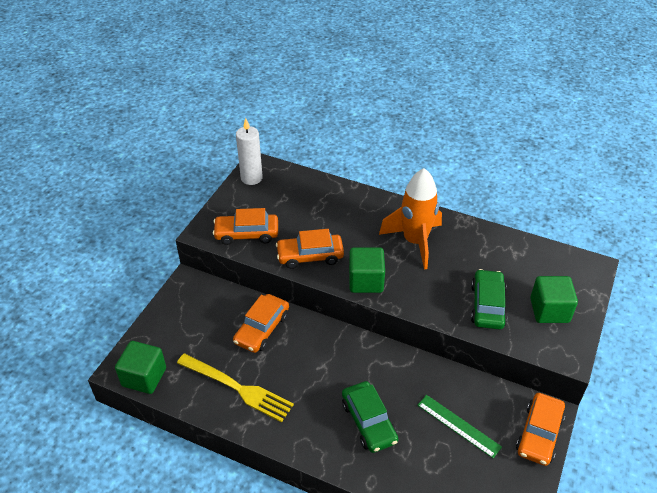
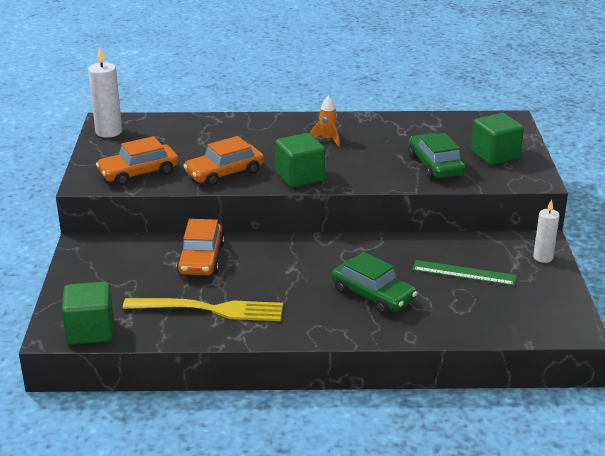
camera: 25 degrees left, 15 degrees down
(414, 242) = (327, 139): orange rocket -> orange rocket, size x0.44
(539, 434) = (543, 257): orange car -> white candle

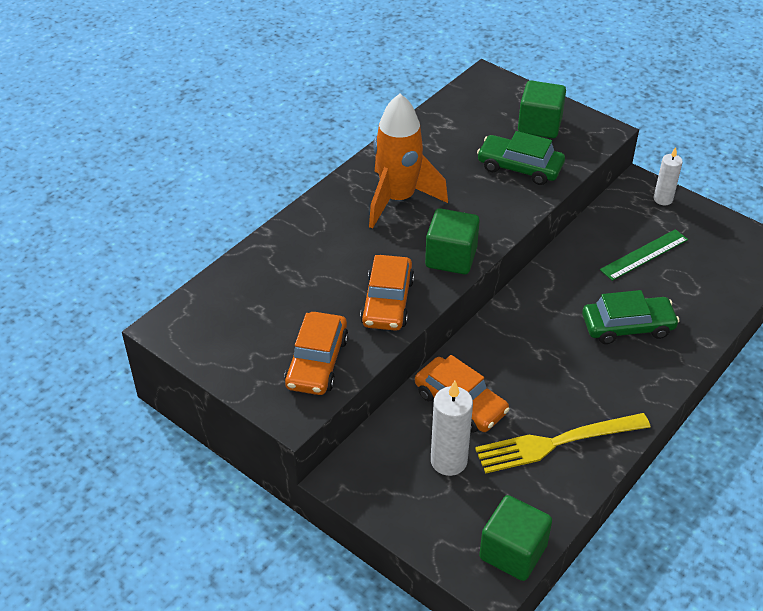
camera: 50 degrees left, 15 degrees up
(109, 132) = (194, 338): white candle -> white candle (448, 461)
(211, 309) = (555, 443): yellow fork -> yellow fork turned 150 degrees counterclockwise
(327, 139) = (398, 199): orange rocket -> orange rocket, size x2.27

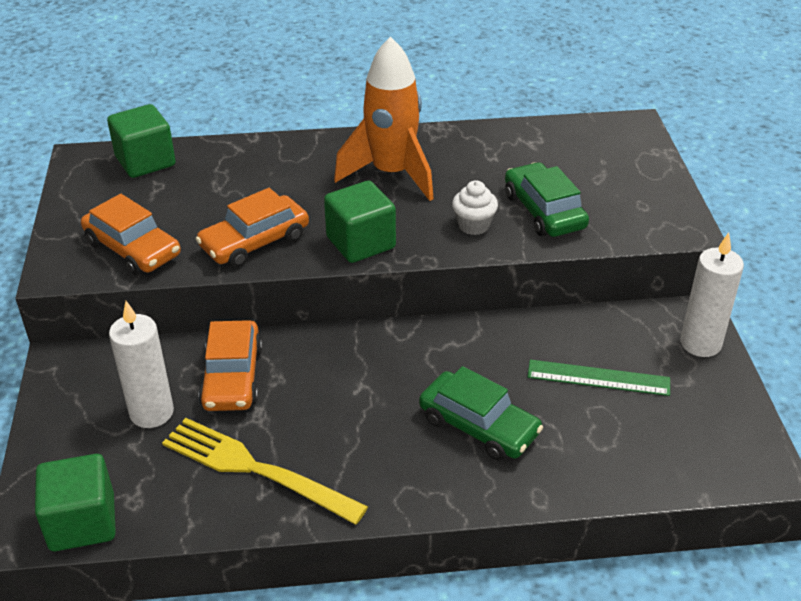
camera: 45 degrees right, 5 degrees down
(317, 362) = (133, 248): orange car -> orange car turned 105 degrees counterclockwise
(496, 202) = (473, 225): none -> white cupcake
(539, 125) = (622, 189): green cube -> green cube (145, 161)
(663, 199) = (700, 343): white candle -> white candle, size x1.53

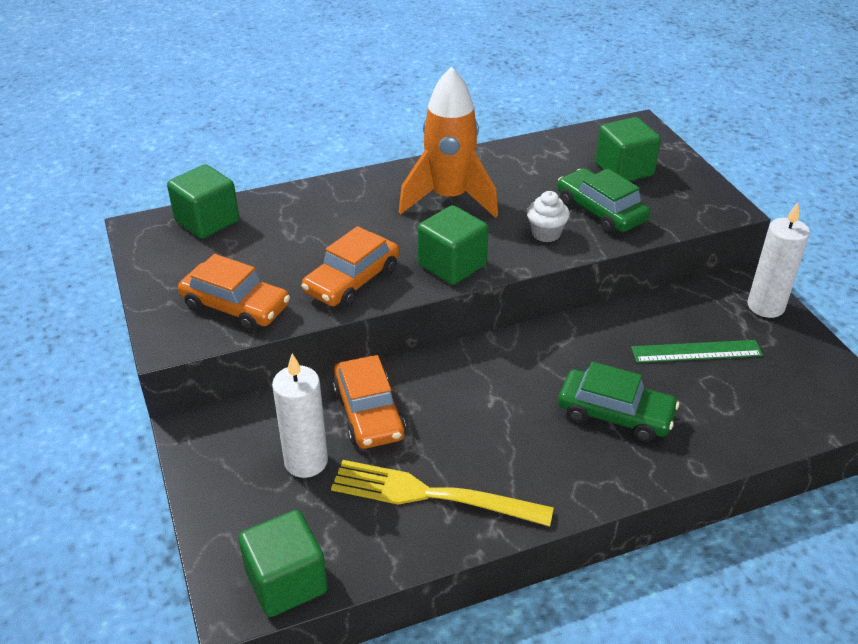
camera: 15 degrees left, 0 degrees up
(592, 170) = (624, 169): none -> green cube

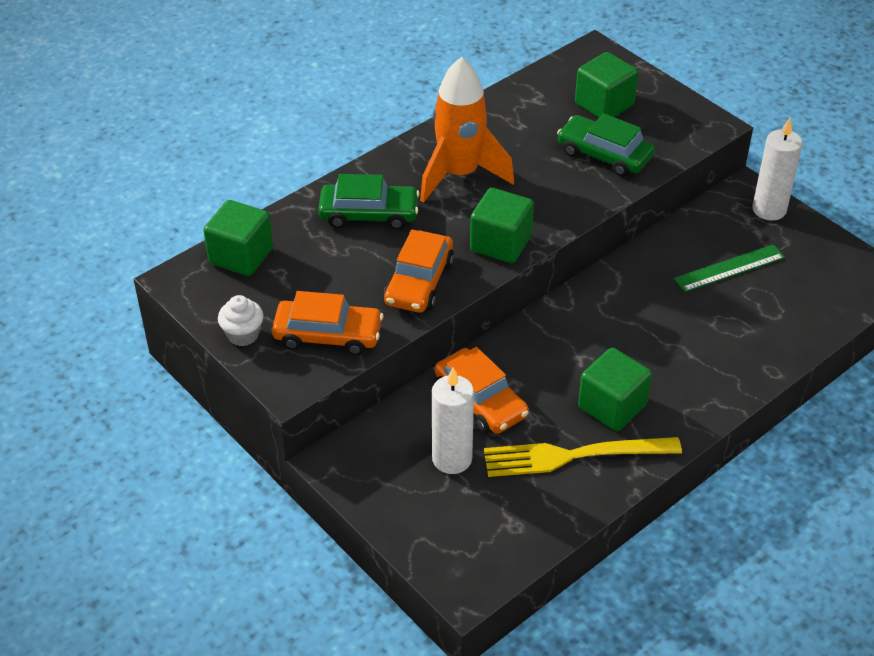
camera: 20 degrees left, 5 degrees up
(286, 582) = (496, 560): green cube -> green cube (612, 406)
(546, 233) = (567, 190): white cupcake -> white cupcake (243, 335)
(615, 414) = (688, 343): green car -> green car (369, 214)

